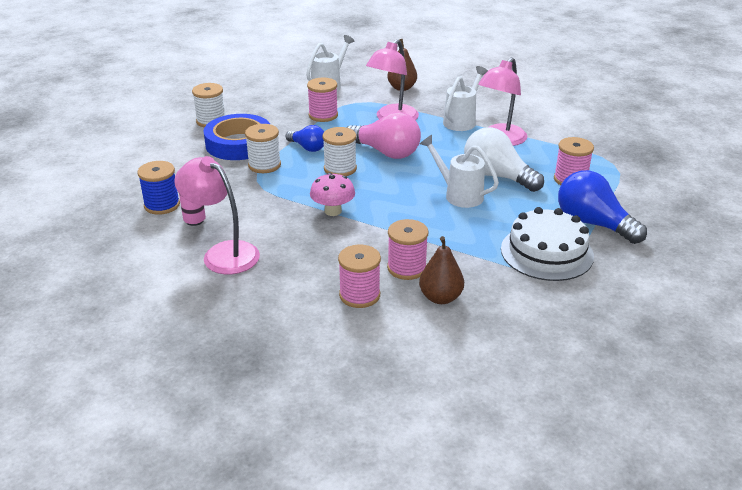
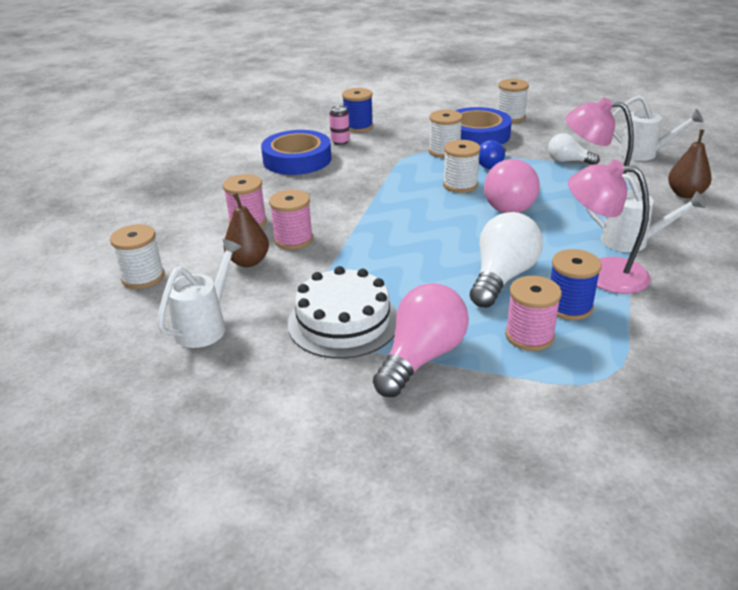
camera: 80 degrees right, 0 degrees up
(223, 253) = (297, 159): pink lamp -> blue tape
(323, 115) = (568, 161): pink spool -> white light bulb
(333, 211) = (379, 192): pink mushroom -> none
(453, 370) = (143, 277): none -> white spool
(459, 195) = (444, 255): white watering can -> white watering can (205, 326)
(538, 159) = (569, 306): none -> blue spool
(593, 224) = (421, 357): blue light bulb -> pink light bulb

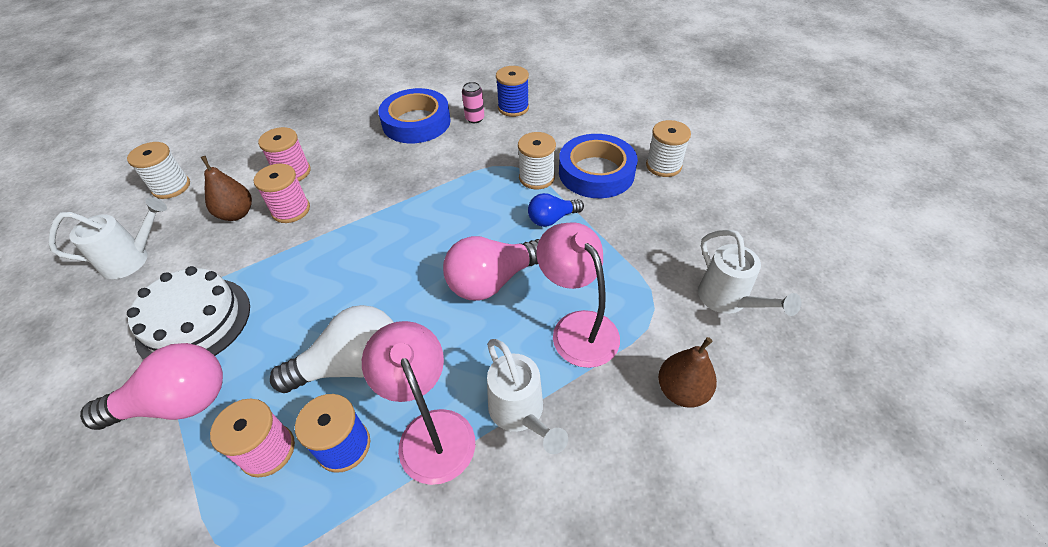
camera: 40 degrees right, 15 degrees up
(460, 185) = (487, 228): white spool -> none
(568, 161) = (629, 259): white light bulb -> none

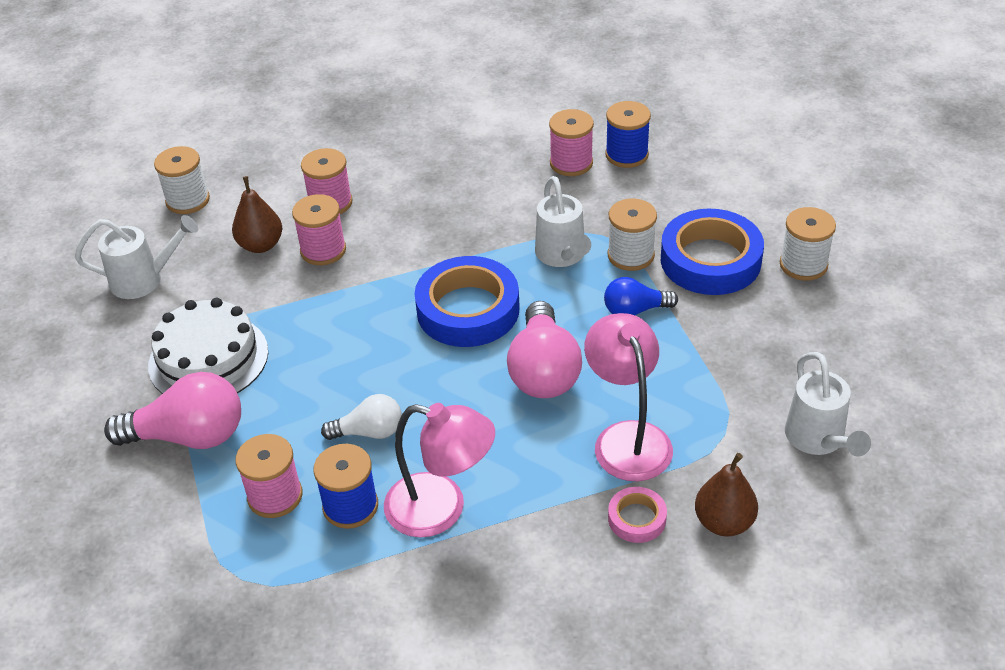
camera: 15 degrees right, 5 degrees down
(351, 365) = (369, 432): white light bulb -> white light bulb, size x0.58
(416, 122) = (494, 158): blue tape -> blue tape (468, 309)
(431, 430) = (441, 509): pink lamp -> pink lamp turned 120 degrees clockwise
(474, 118) = (571, 163): pink can -> pink spool
(493, 281) = (543, 371): pink light bulb -> pink light bulb turned 75 degrees counterclockwise
(520, 413) = (538, 510): white watering can -> white watering can (562, 255)
(608, 403) = (637, 518): none -> pink tape

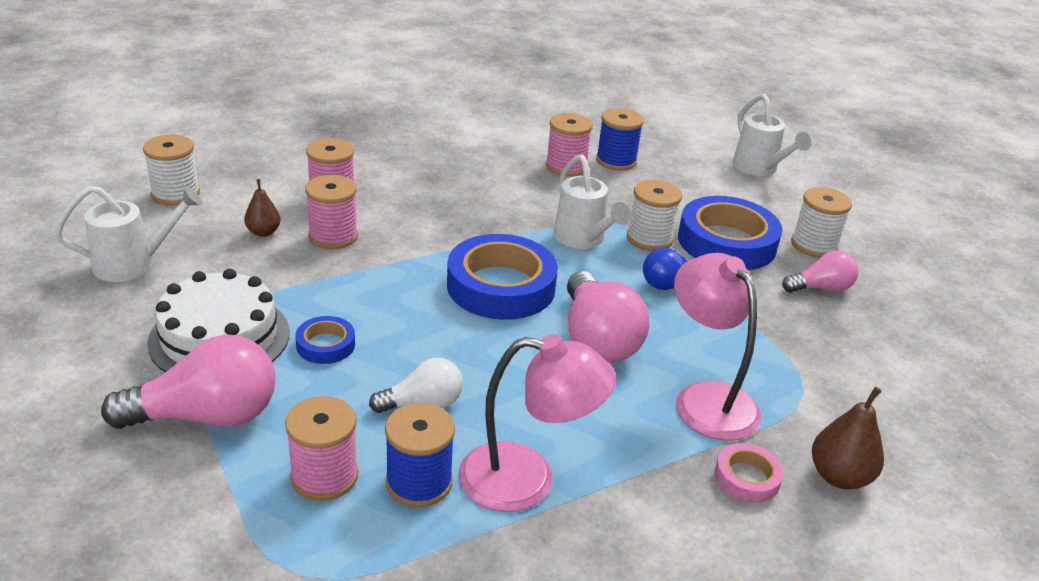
camera: 15 degrees left, 10 degrees down
(261, 245) = (263, 232): brown pear -> brown pear, size x0.66
(297, 369) = (325, 345): none -> blue tape
(789, 318) = (821, 288): none -> pink light bulb
(818, 439) = (897, 393): white watering can -> white watering can (758, 169)

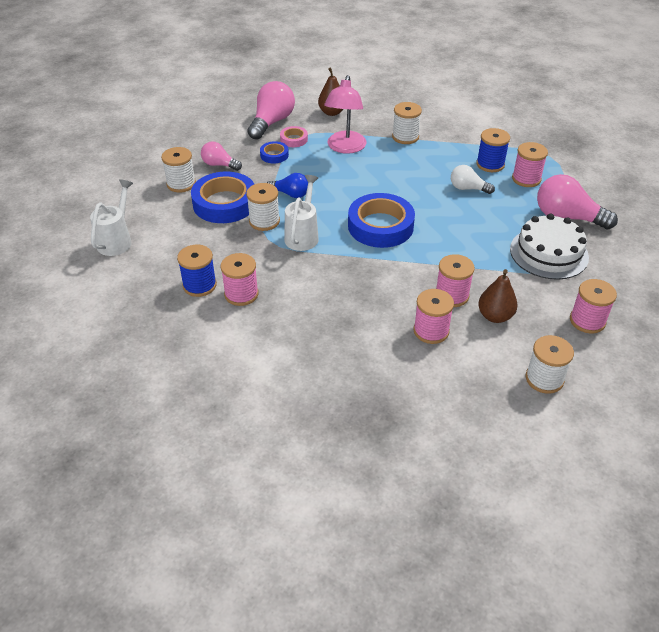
camera: 140 degrees left, 10 degrees up
(133, 264) = (587, 321): white watering can -> pink spool
(263, 232) = (495, 316): brown pear -> brown pear, size x1.51
(325, 345) = (496, 229): blue tape -> blue tape (274, 155)
(527, 480) = (448, 151): pink lamp -> none
(597, 339) = (362, 184): pink light bulb -> pink light bulb (272, 122)
(639, 478) = (405, 137): none -> white spool
(746, 478) = (365, 123): pink tape -> pink tape (294, 139)

